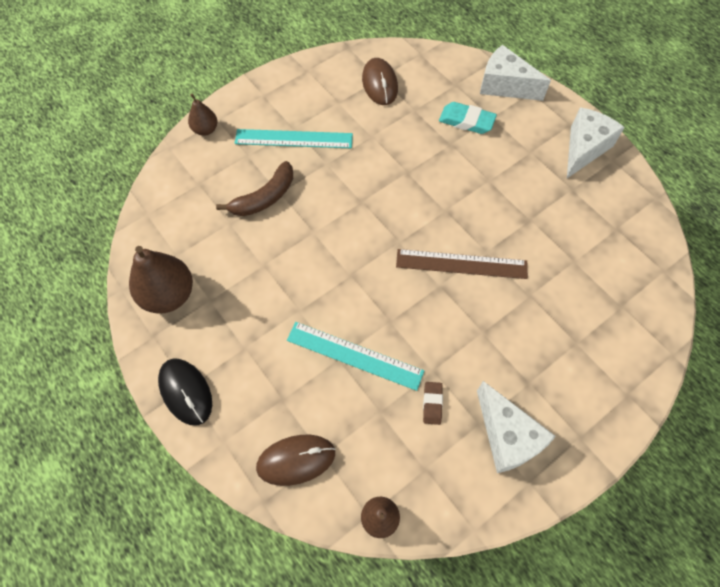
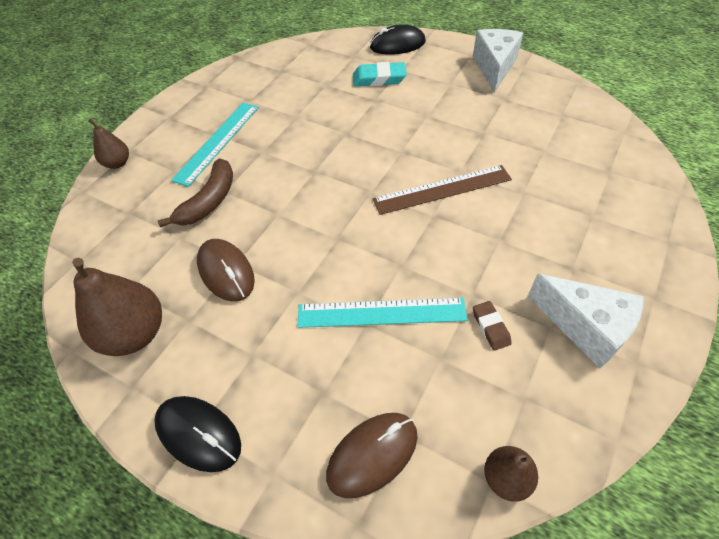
camera: 20 degrees left, 10 degrees down
(294, 139) = (217, 142): turquoise ruler -> turquoise ruler turned 45 degrees counterclockwise
(379, 84) = (282, 75): brown mouse -> brown mouse (226, 272)
(504, 86) = (397, 45): white cheese -> black mouse

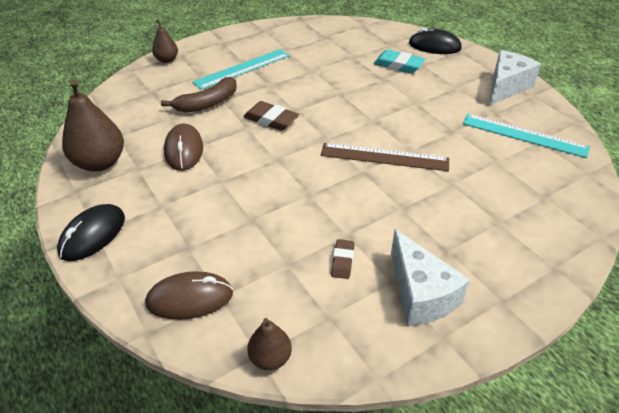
camera: 25 degrees right, 10 degrees down
(198, 434) = (92, 235): black mouse -> black mouse turned 60 degrees clockwise
(296, 193) = (271, 120): none -> brown eraser
(381, 313) = (268, 217): turquoise ruler -> turquoise ruler (524, 135)

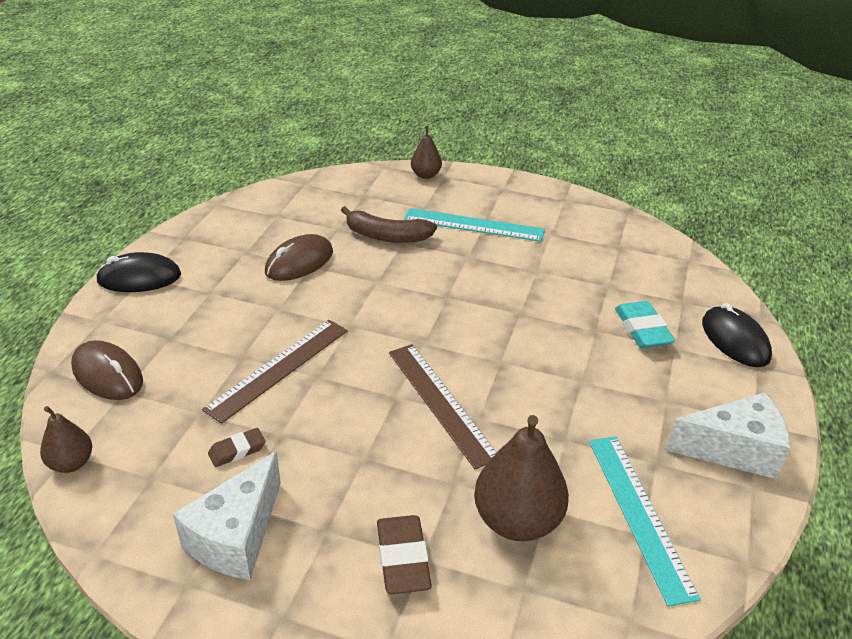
camera: 50 degrees right, 5 degrees down
(100, 163) = (232, 228): brown pear -> brown pear (517, 520)
(271, 120) = (409, 289): brown eraser -> brown eraser (403, 558)
(283, 207) = (279, 368): none -> brown ruler

